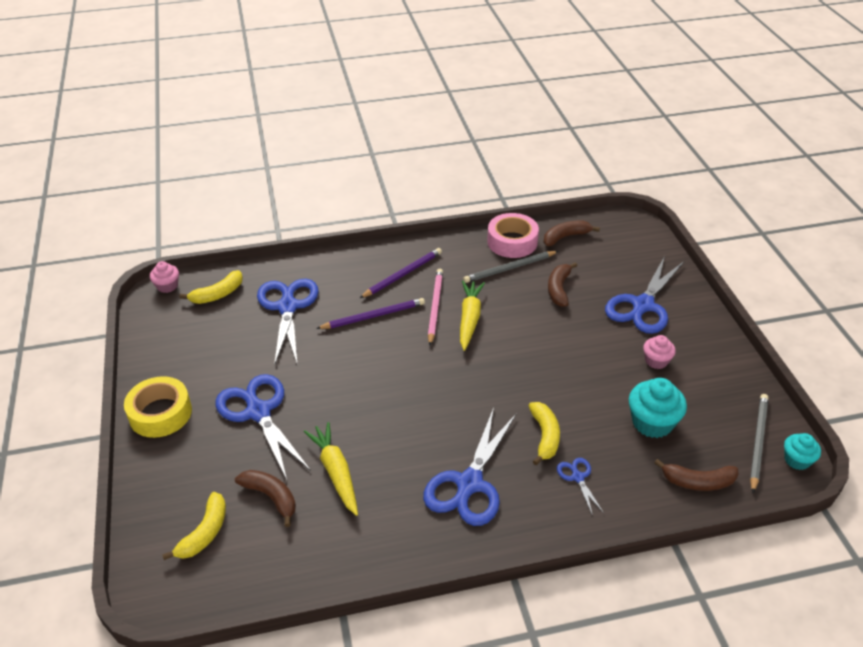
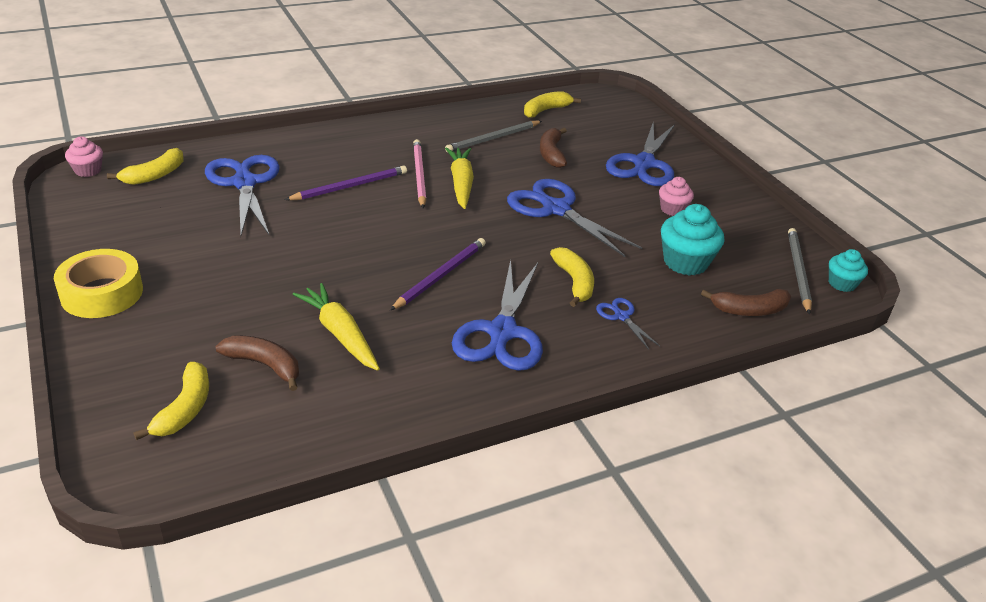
camera: 15 degrees left, 5 degrees down
(258, 412) = (230, 283): blue scissors -> blue scissors (556, 209)
(403, 274) = (375, 148): purple pencil -> purple pencil (441, 275)
(512, 242) = (489, 116): pink tape -> none
(565, 237) = (545, 110): brown banana -> yellow banana

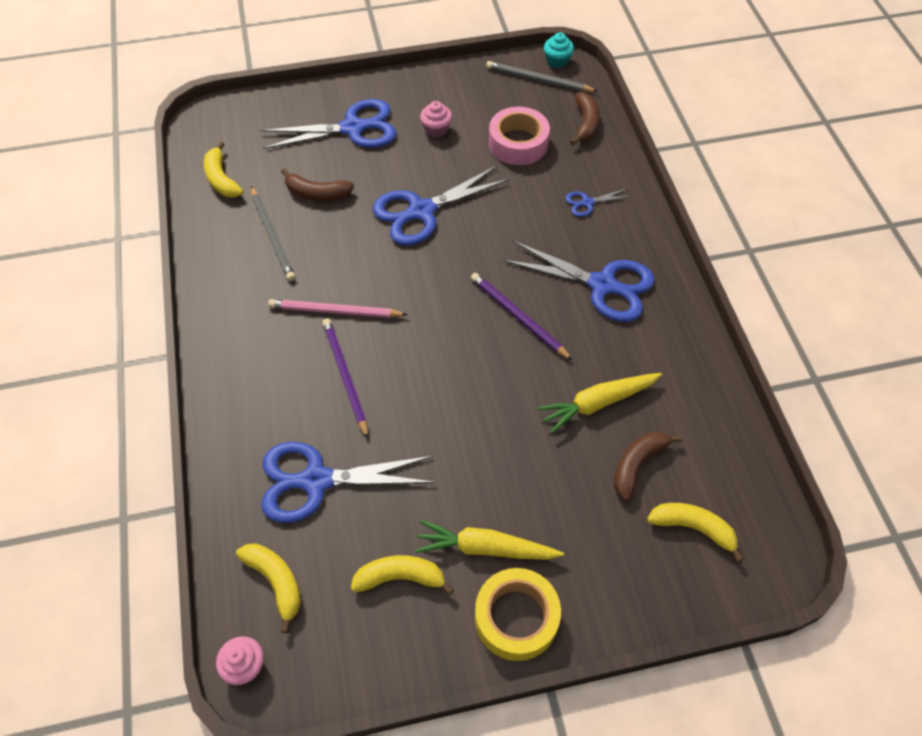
camera: 75 degrees left, 20 degrees up
(461, 184) = (360, 277): yellow carrot -> yellow carrot (485, 548)
(574, 282) = (538, 222): yellow banana -> yellow banana (400, 577)
(643, 164) = (353, 128): blue scissors -> blue scissors turned 45 degrees counterclockwise
(685, 262) = (518, 143): turquoise cupcake -> pink tape

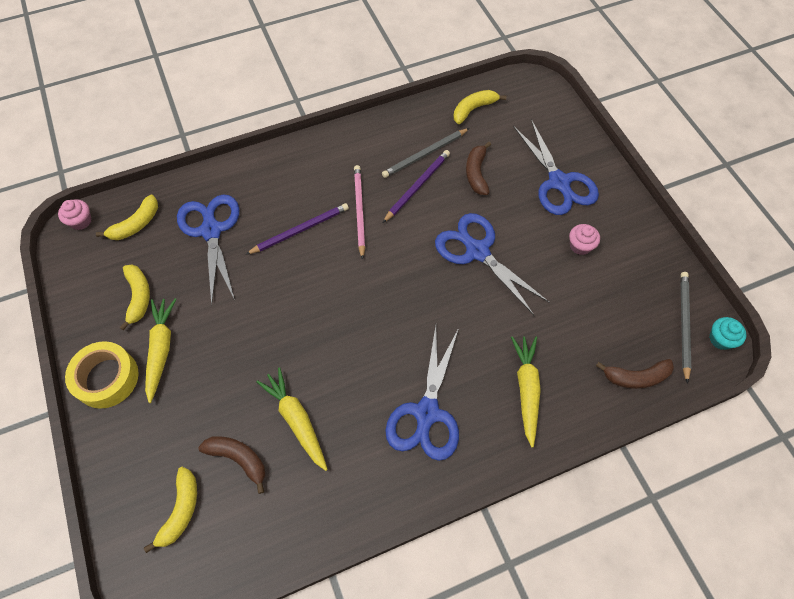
camera: 80 degrees right, 5 degrees up
(518, 143) = (586, 317): pink tape -> none
(518, 317) = (377, 344): purple pencil -> purple pencil (417, 186)
(587, 203) = (526, 389): blue scissors -> yellow carrot

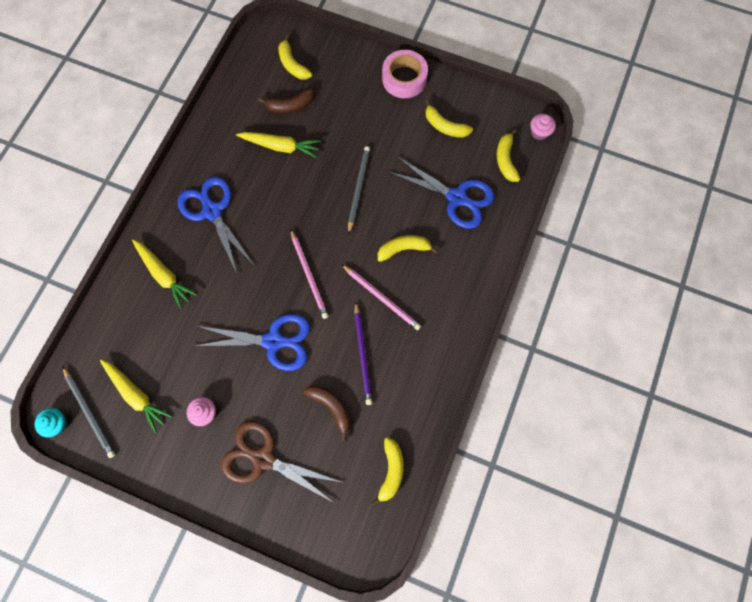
camera: 135 degrees right, 10 degrees up
(107, 378) = (404, 79): yellow tape -> pink tape
(161, 349) = (395, 114): yellow carrot -> yellow carrot (136, 395)
(300, 230) = (403, 249): purple pencil -> yellow banana
(397, 276) = (309, 275): none -> pink pencil
(425, 154) = (385, 388): grey pencil -> grey pencil (358, 189)
(559, 182) = (263, 459): blue scissors -> brown scissors
(636, 377) = (100, 343): brown banana -> none

